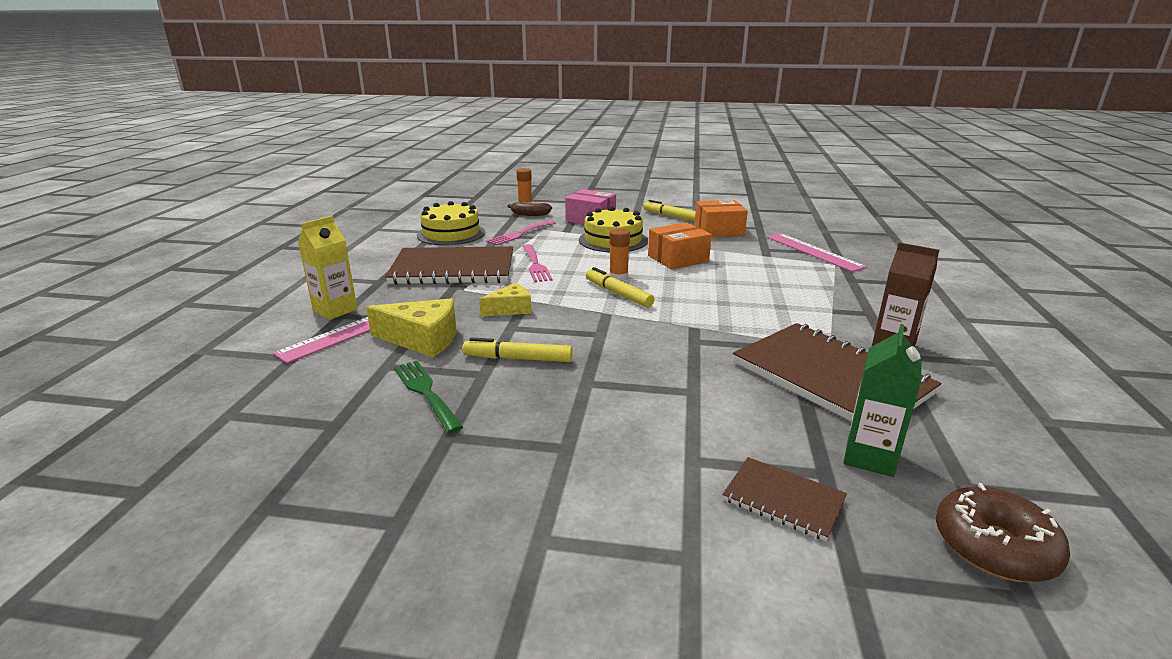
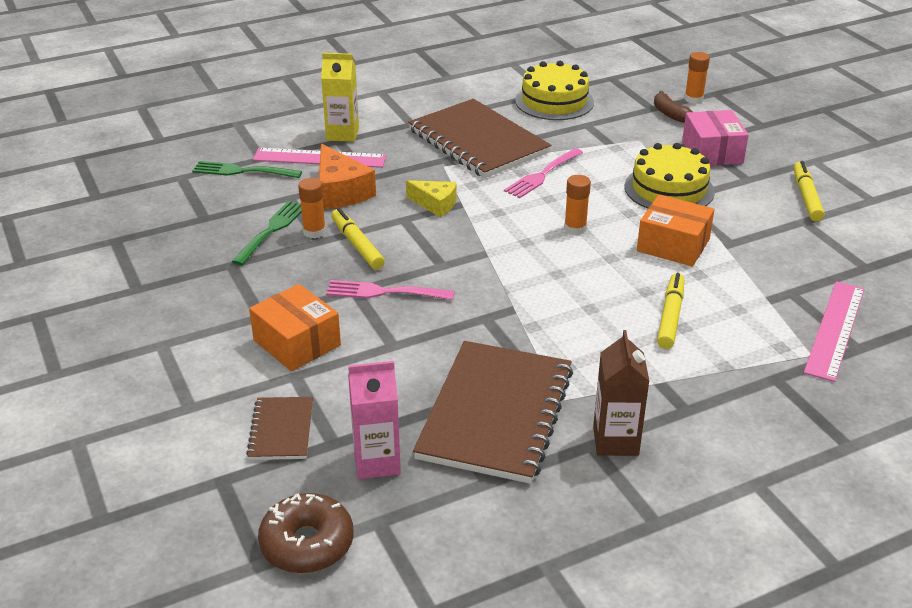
camera: 55 degrees right, 10 degrees up
(293, 375) = (242, 171): none -> green fork
(422, 339) = (340, 192): yellow cheese -> orange cheese
(465, 372) = (314, 232): none -> orange glue stick
(520, 234) = (607, 133): pink fork -> pink fork (384, 292)
(618, 294) = (534, 243): yellow marker -> yellow marker (670, 316)
(719, 230) = (807, 242): orange box -> orange box (297, 343)
(869, 457) = (377, 462): green carton -> pink carton

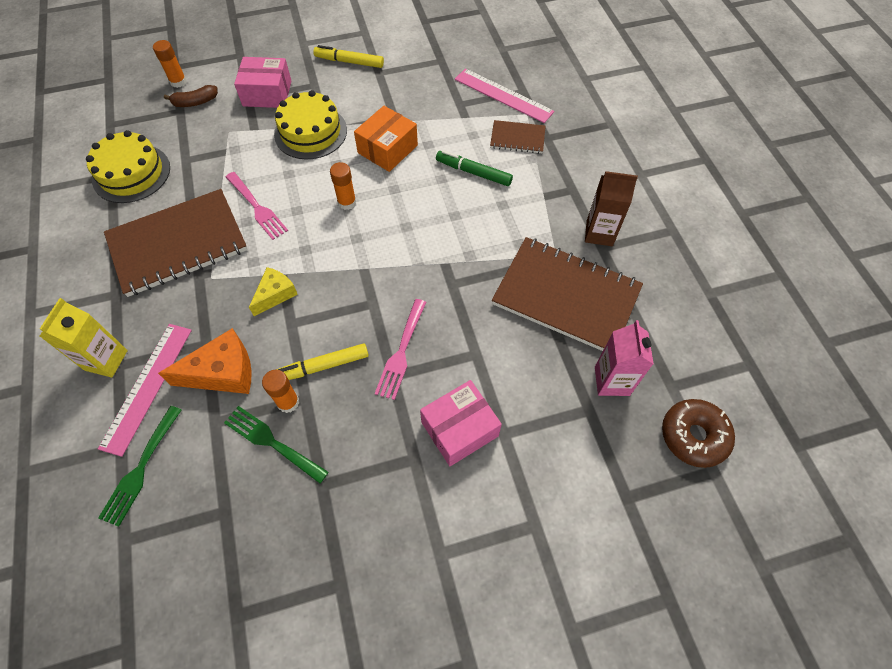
camera: 80 degrees left, 25 degrees up
(281, 430) = (571, 448): brown notebook -> brown notebook (517, 138)
(297, 343) = (459, 429): orange box -> pink box
(670, 316) = (473, 172): yellow marker -> green marker

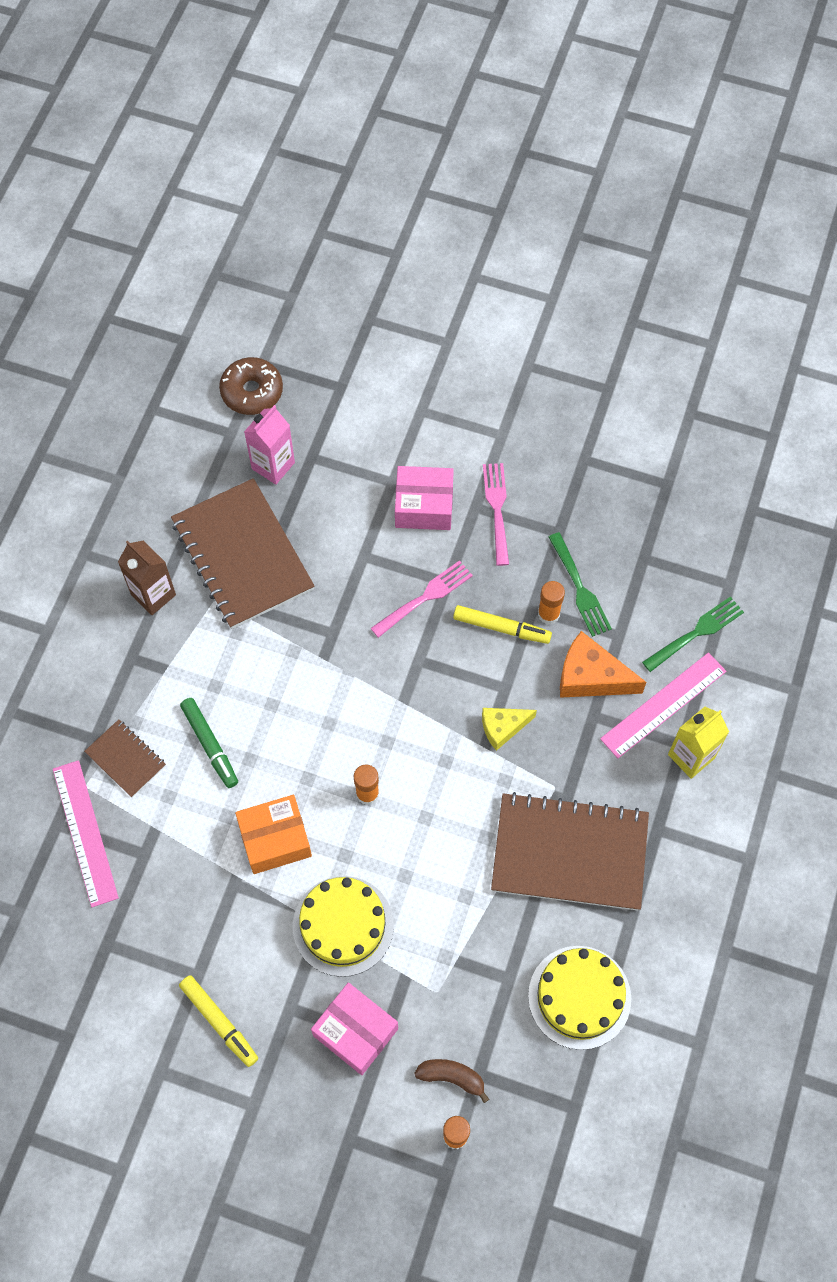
camera: 145 degrees left, 5 degrees up
(257, 207) = (464, 849): pink fork -> pink fork (497, 509)

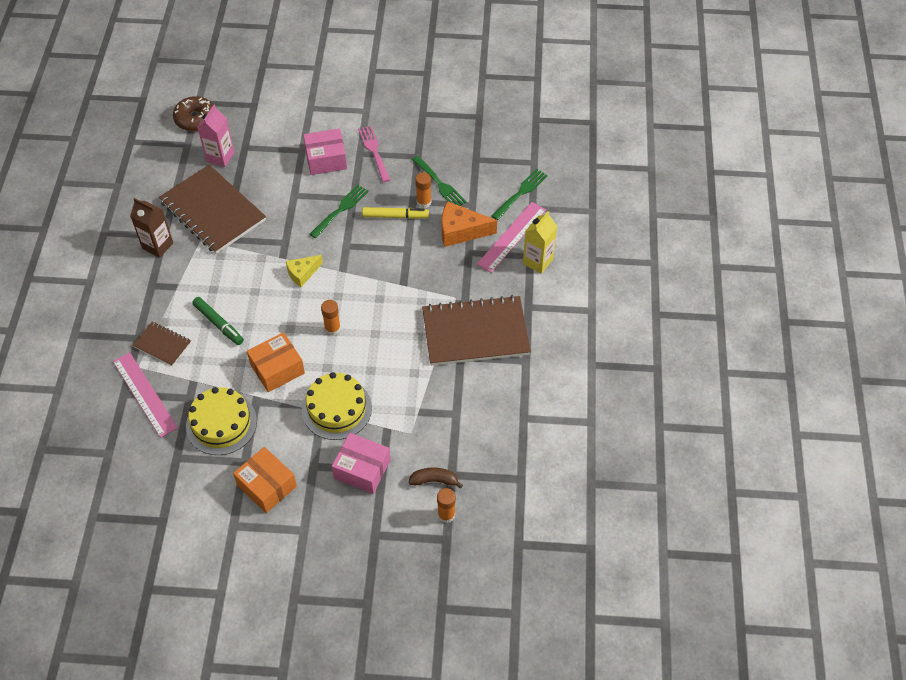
camera: 15 degrees left, 10 degrees down
(219, 1022) = (267, 486): yellow marker -> orange box
(425, 598) = (341, 210): pink fork -> green fork
(503, 728) = (412, 271): yellow cheese -> yellow cheese (302, 273)
(579, 997) = (505, 413): yellow cake -> yellow cake (221, 423)

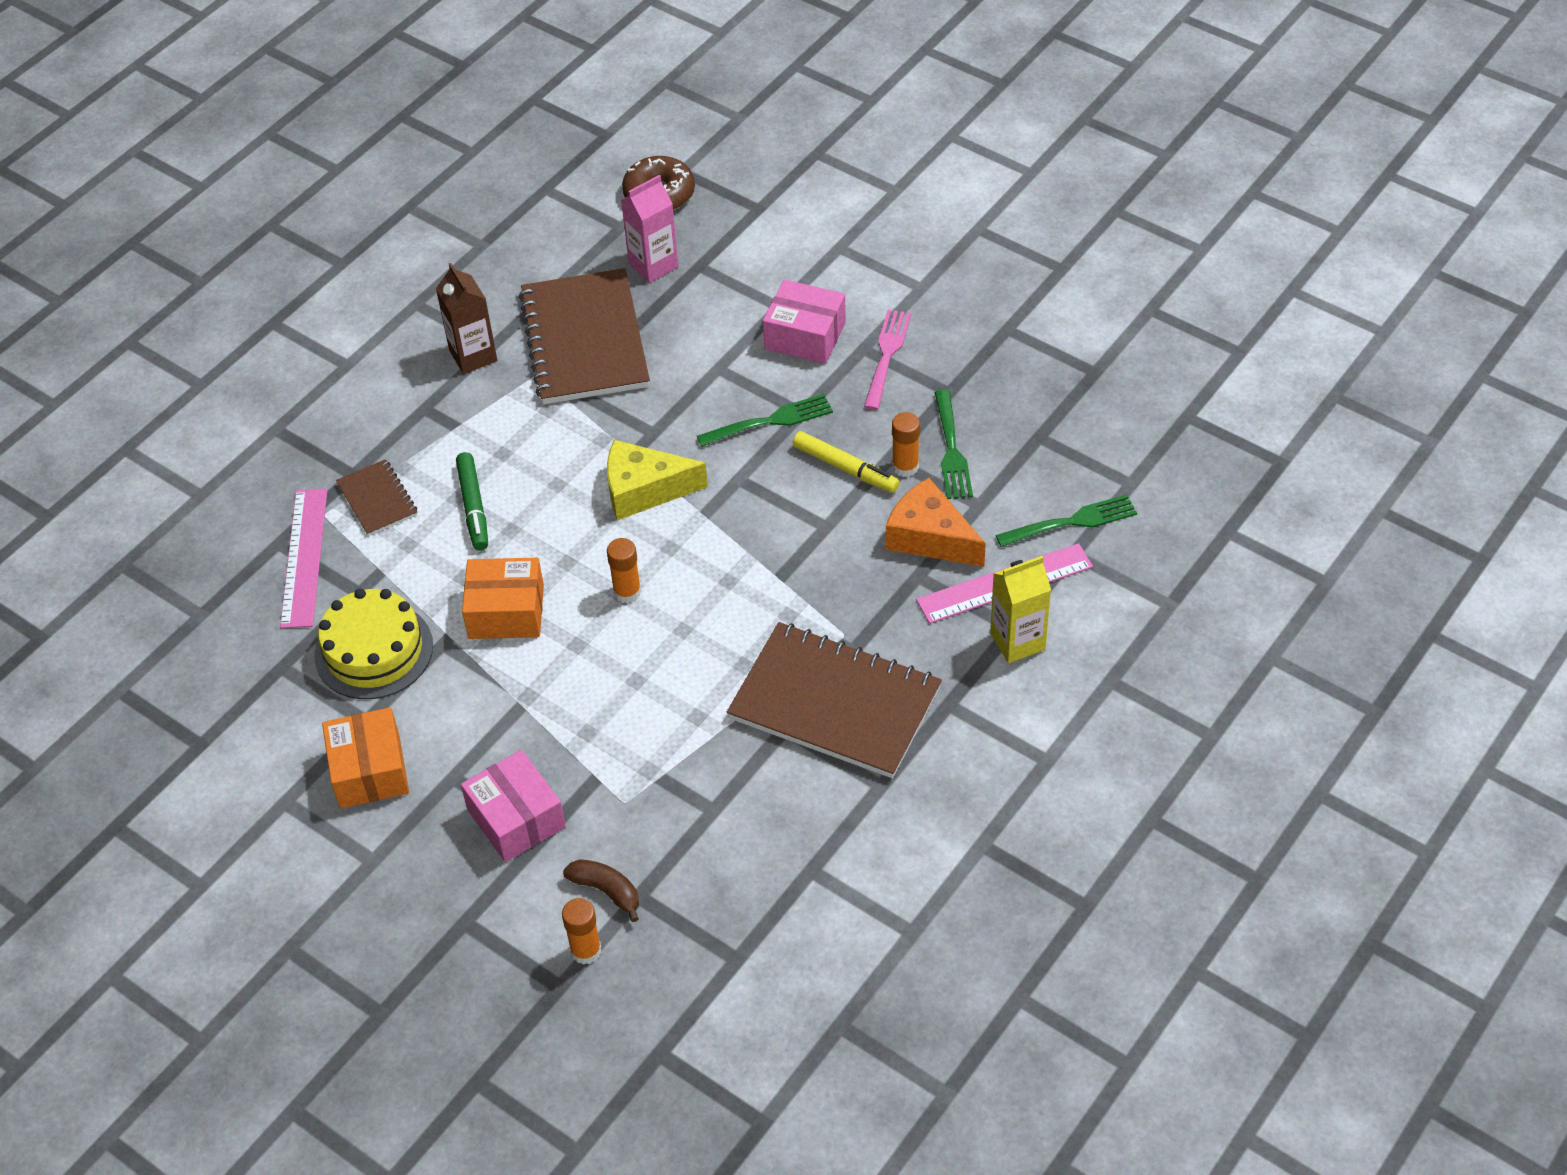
camera: 35 degrees right, 5 degrees down
(302, 273) = (644, 490): yellow cheese -> yellow cheese, size x1.56
(337, 409) = (546, 712): yellow cake -> none

